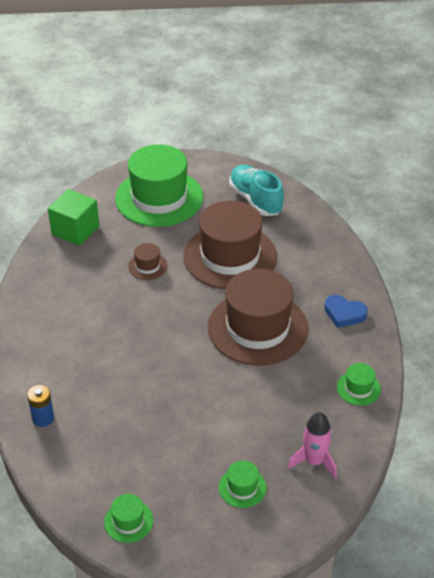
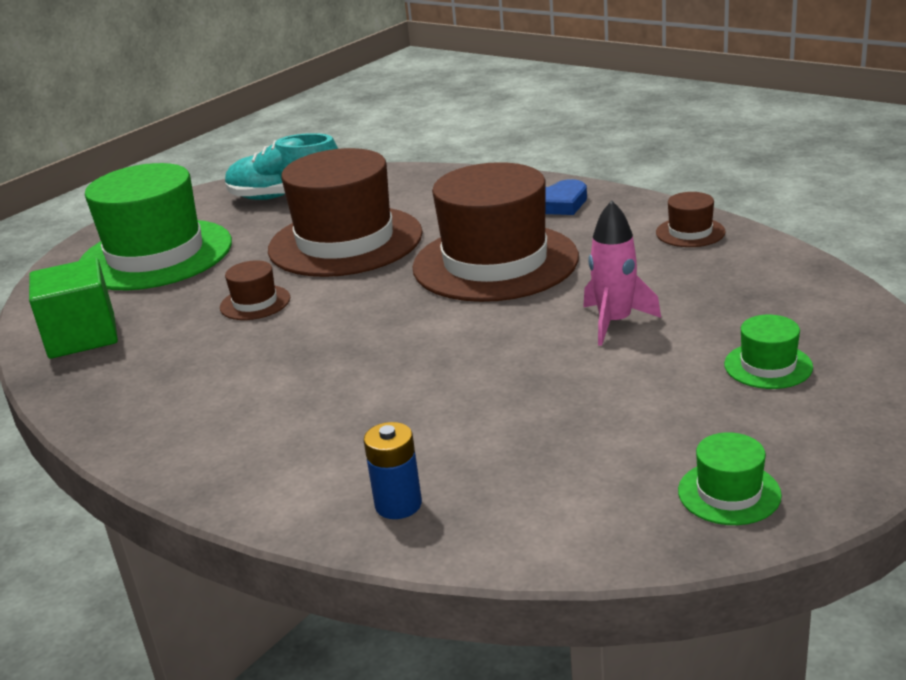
camera: 45 degrees left, 15 degrees down
(314, 461) = (779, 298): pink rocket -> pink rocket (615, 322)
(358, 388) = (690, 232): green hat -> brown hat

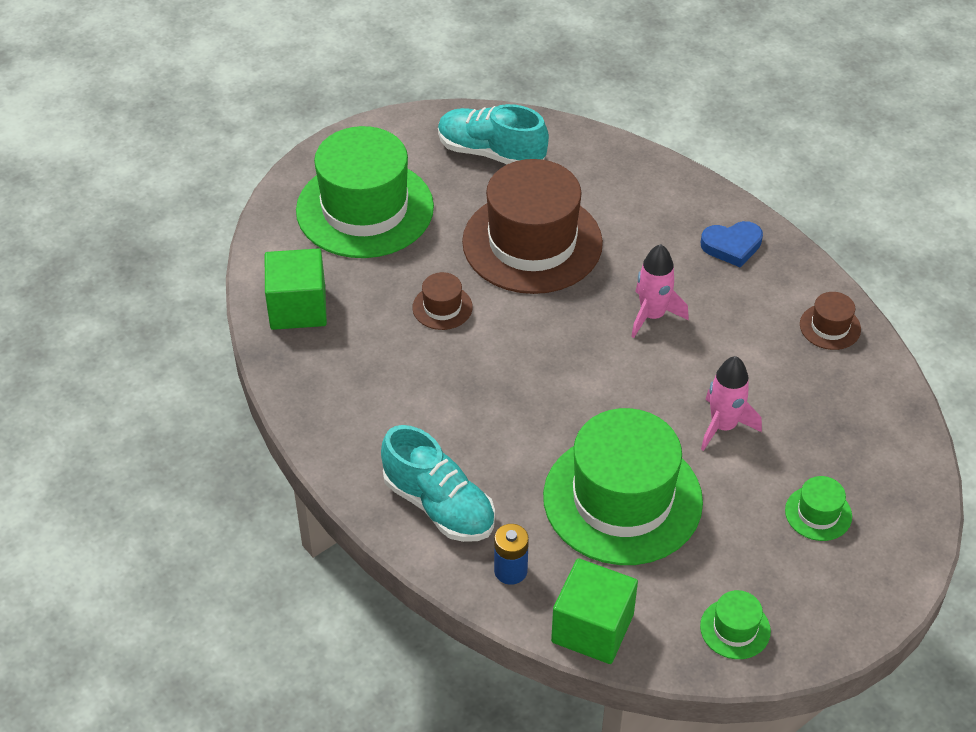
camera: 10 degrees right, 20 degrees up
(284, 463) = (439, 505): none -> turquoise shoe
(495, 262) = (652, 315): brown hat -> pink rocket
(522, 405) = (622, 499): none -> green hat
(533, 538) = (592, 628): none -> green cube

